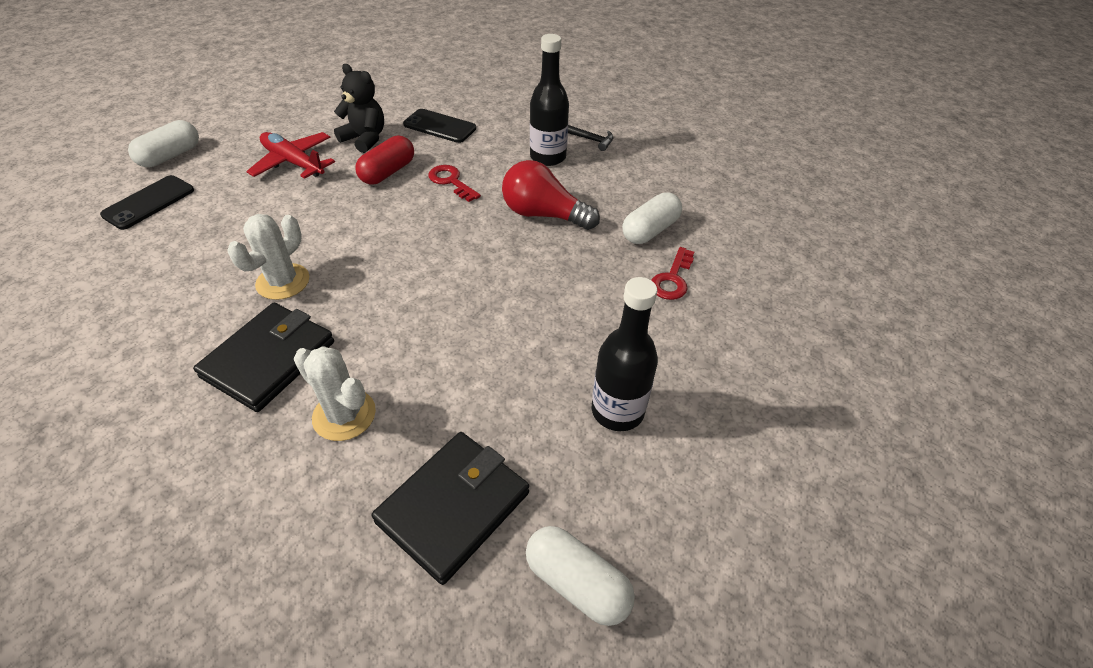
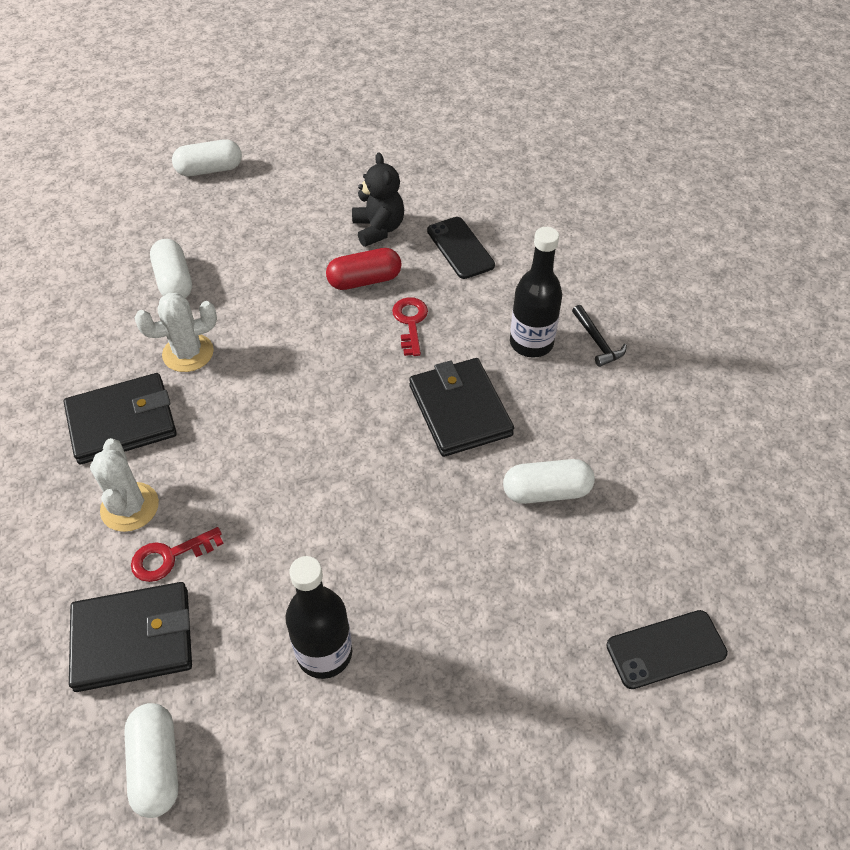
camera: 40 degrees right, 5 degrees up
(149, 202) = (158, 214): black phone -> black phone (666, 649)
(215, 240) = (174, 281): none -> white capsule
(293, 162) = (296, 226): red plane -> none
(544, 214) = (460, 410): red light bulb -> black wallet
(672, 279) = (510, 559): red key -> red key (170, 556)

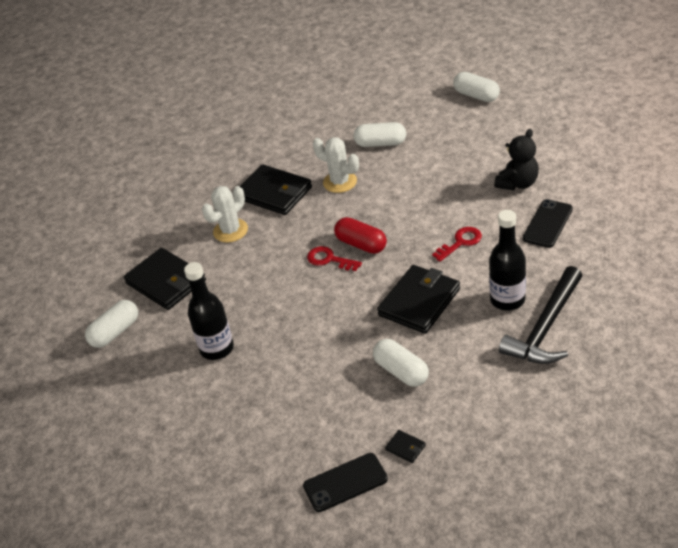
camera: 60 degrees right, 10 degrees down
(170, 556) = (217, 262): red key -> red key (329, 259)
(174, 281) = (380, 143): white capsule -> white capsule turned 60 degrees clockwise
(364, 280) = (469, 205): red capsule -> red capsule (361, 244)
(597, 341) = (546, 327): black hammer -> black hammer, size x2.09
(660, 559) = (405, 448): none -> black wallet
(666, 649) = (345, 482): black phone -> black phone turned 60 degrees counterclockwise

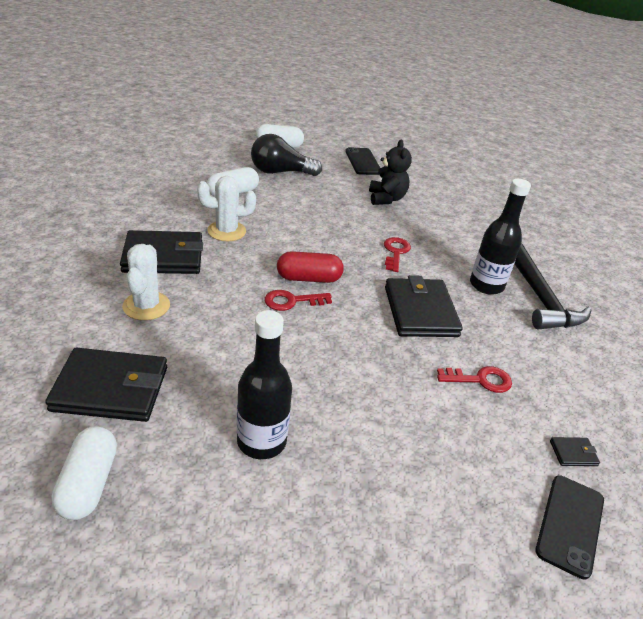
camera: 50 degrees left, 5 degrees down
(401, 371) = (480, 380): white capsule -> red key
(445, 129) = (280, 172): none -> black light bulb
(547, 224) = (443, 221): black phone -> black phone (363, 162)

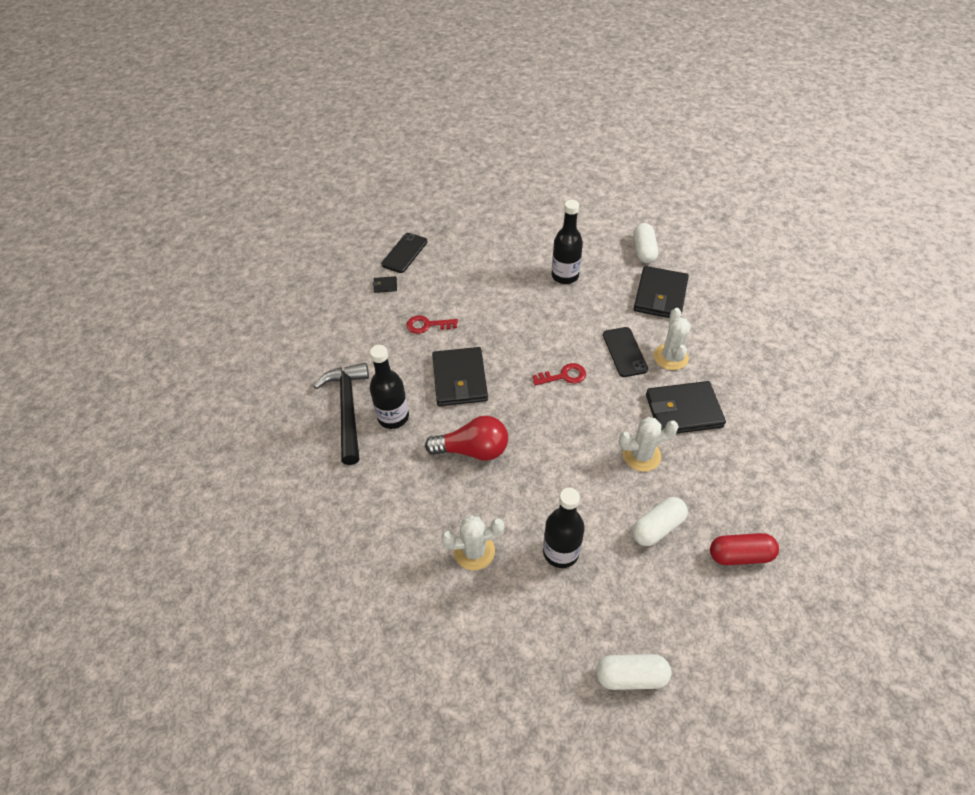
camera: 175 degrees left, 15 degrees up
(110, 389) = (660, 295): black wallet -> black wallet turned 75 degrees counterclockwise
(280, 172) = (613, 591): black light bulb -> none
(308, 278) = (553, 403): red capsule -> red capsule (740, 555)
(317, 191) = (561, 552): none -> black bottle
(363, 162) = (501, 650): black phone -> black phone (624, 352)
(386, 199) = (474, 551): black teddy bear -> white cactus
(395, 252) = (473, 450): red key -> red light bulb

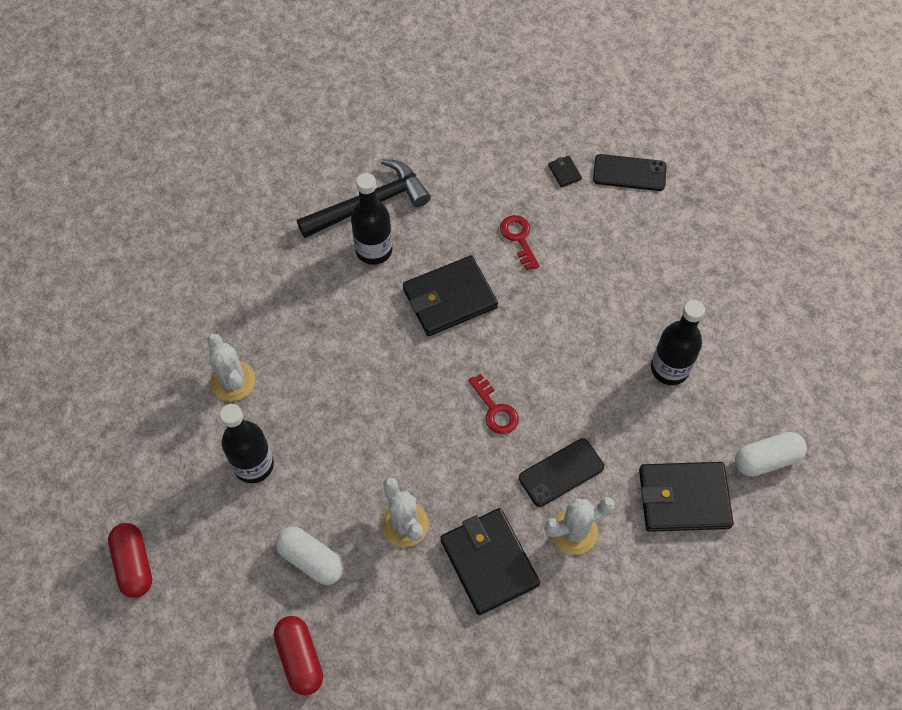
camera: 70 degrees right, 10 degrees up
(473, 450) = (356, 342): red light bulb -> none
(631, 676) = (134, 564): white capsule -> red capsule

